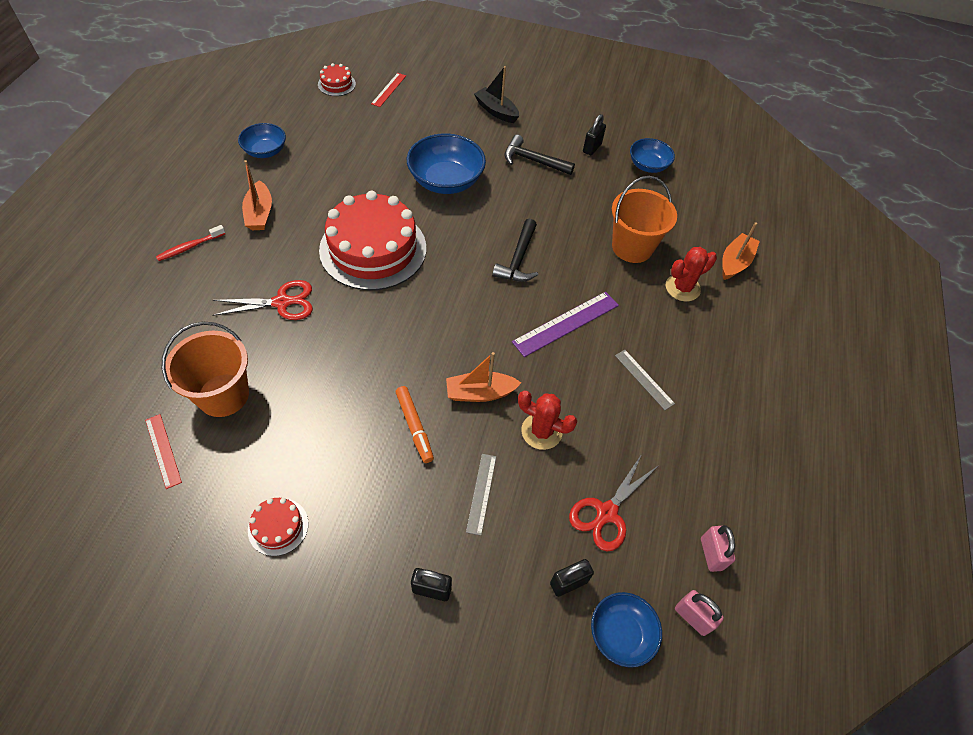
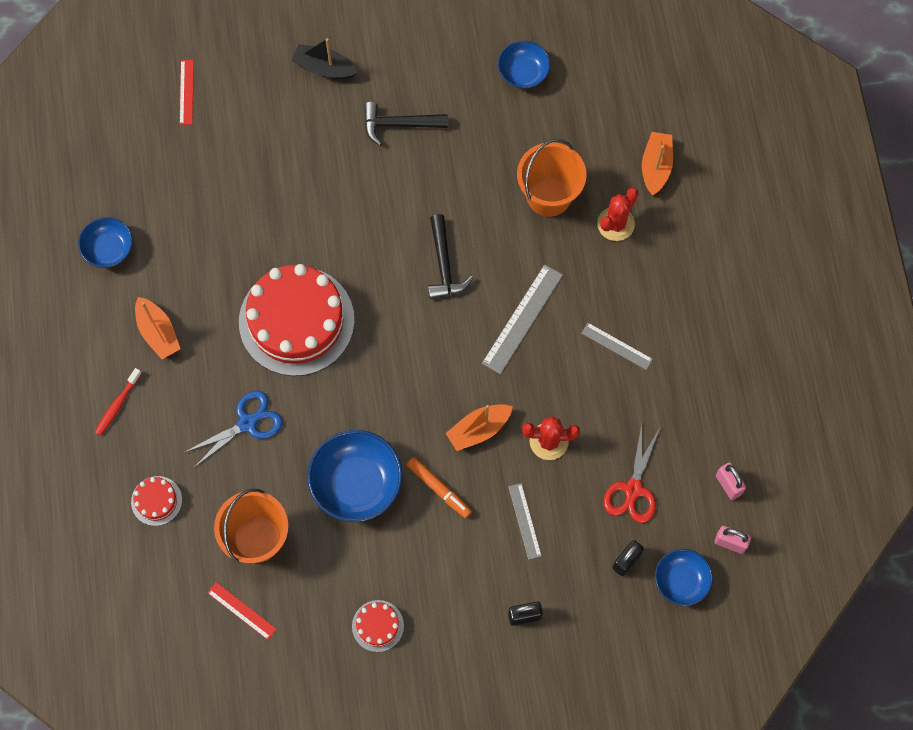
camera: 20 degrees left, 15 degrees up
(282, 302) = (247, 423): red scissors -> blue scissors
(336, 84) = (123, 112): red cake -> red cake (156, 501)
(446, 181) = (321, 198): blue bowl -> blue bowl (356, 483)
(566, 323) = (522, 319): purple ruler -> grey ruler
(592, 148) = (453, 75): black padlock -> none

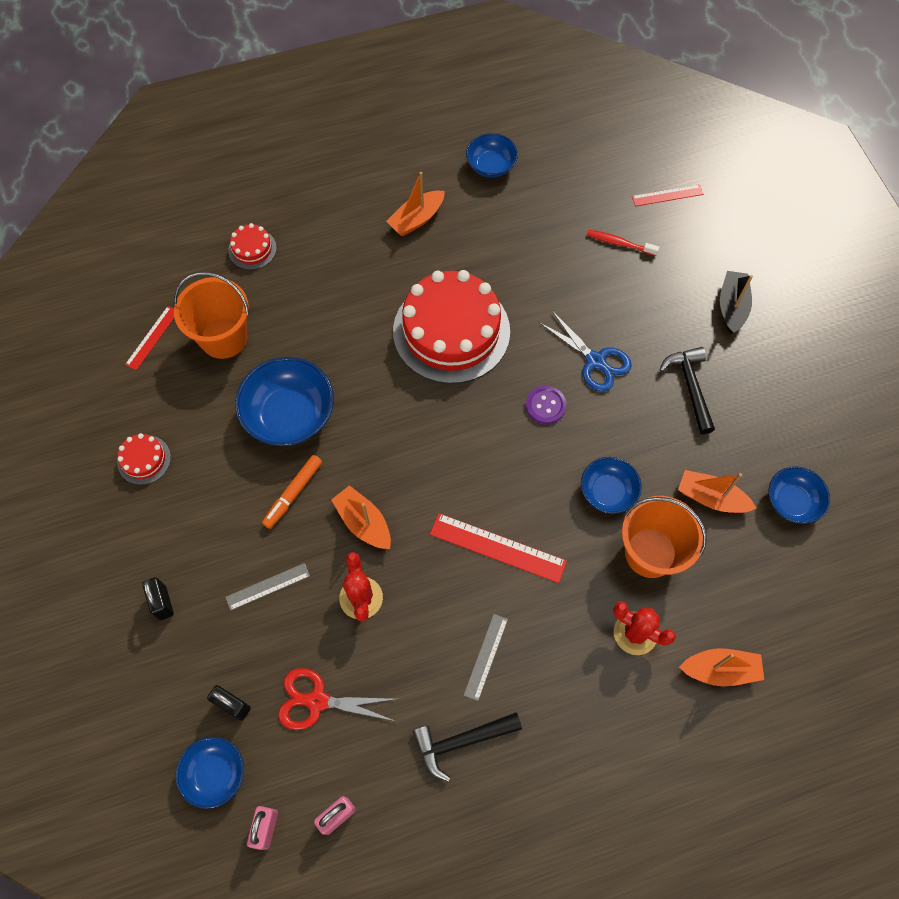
camera: 80 degrees right, 5 degrees down
(117, 405) = (340, 201): red toothbrush -> red toothbrush (619, 243)
(247, 423) = (338, 308): blue scissors -> blue scissors (595, 361)
(393, 251) = (545, 405): none -> purple button
(444, 265) = (541, 457): black hammer -> black hammer (460, 741)
(487, 217) = (607, 492): none -> blue bowl
(508, 135) = (711, 498): none -> orange boat
(522, 319) = (497, 547): grey ruler -> red ruler

